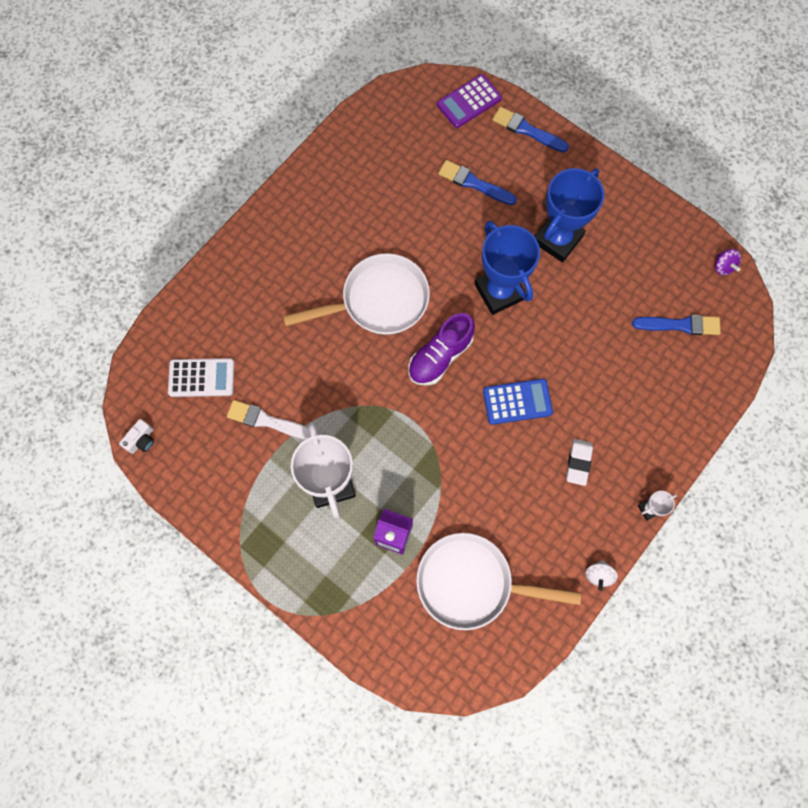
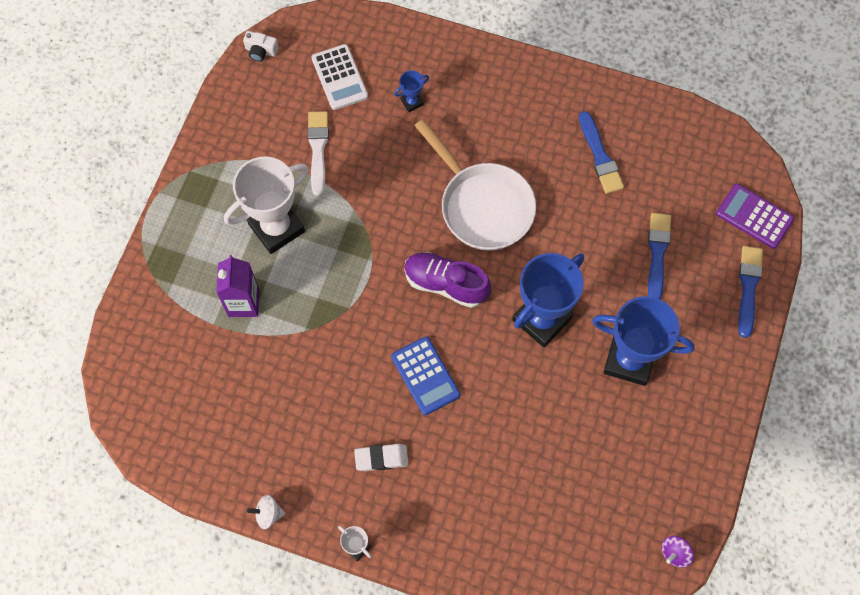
camera: 70 degrees right, 5 degrees down
(254, 324) = (412, 102): none -> blue trophy
(471, 583) = (220, 390): white pan -> none
(680, 325) = (581, 523): blue brush -> blue brush (600, 156)

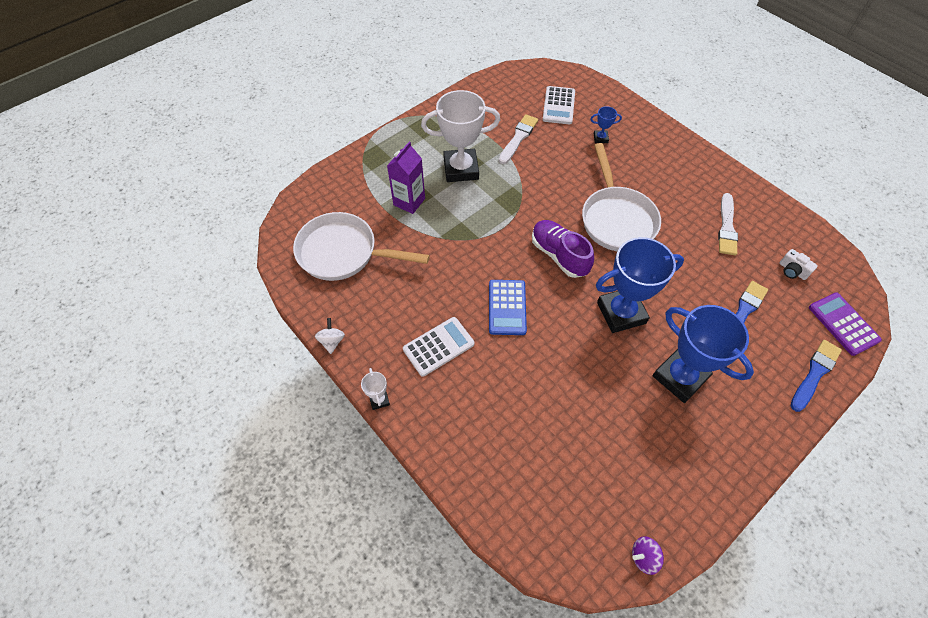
camera: 30 degrees right, 10 degrees down
(211, 407) = (343, 253): none -> white pan
(261, 51) = (516, 73): white camera -> white camera (792, 270)
(268, 514) = (332, 341): white spinning top -> white spinning top turned 60 degrees clockwise
(381, 458) = (438, 347): white eraser -> white calculator
(600, 156) = (726, 227): blue brush -> white brush

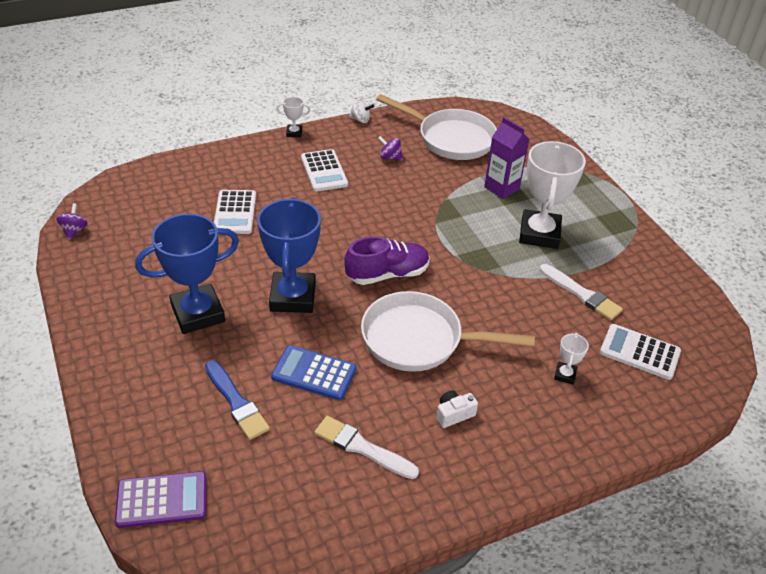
camera: 105 degrees right, 15 degrees down
(343, 253) = (451, 139): white pan -> white pan turned 90 degrees clockwise
(393, 296) = (390, 157): none -> purple spinning top
(507, 307) = (342, 220): blue calculator -> blue calculator (314, 373)
(539, 404) = (235, 212): none -> white calculator
(600, 138) = (565, 375): blue trophy -> white trophy
(792, 270) = (263, 487): white camera -> white camera (454, 414)
(815, 373) = (126, 431): blue brush -> none

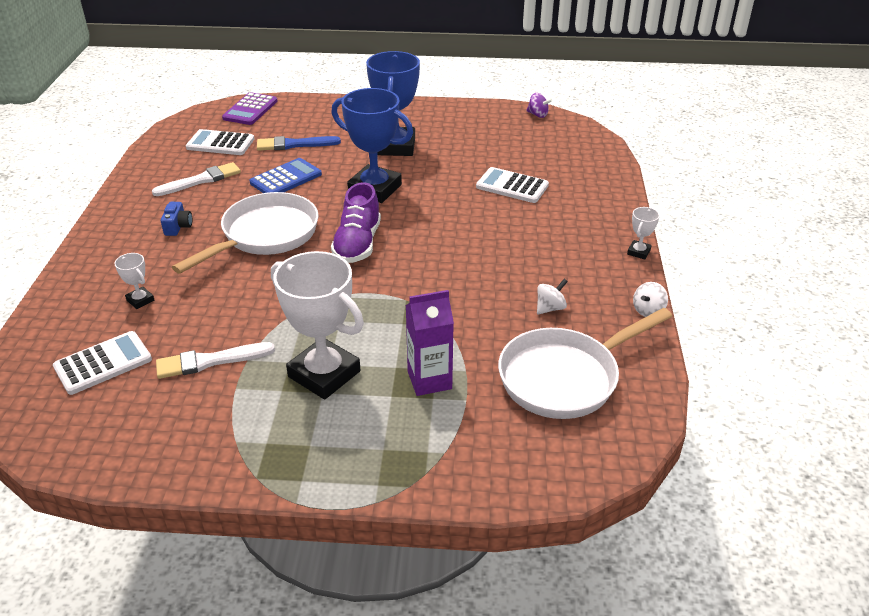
camera: 120 degrees right, 5 degrees down
(324, 171) = (549, 252): white calculator -> white calculator (220, 143)
(390, 157) = (550, 308): purple spinning top -> white spinning top
(454, 414) = (178, 226): white camera -> blue camera

